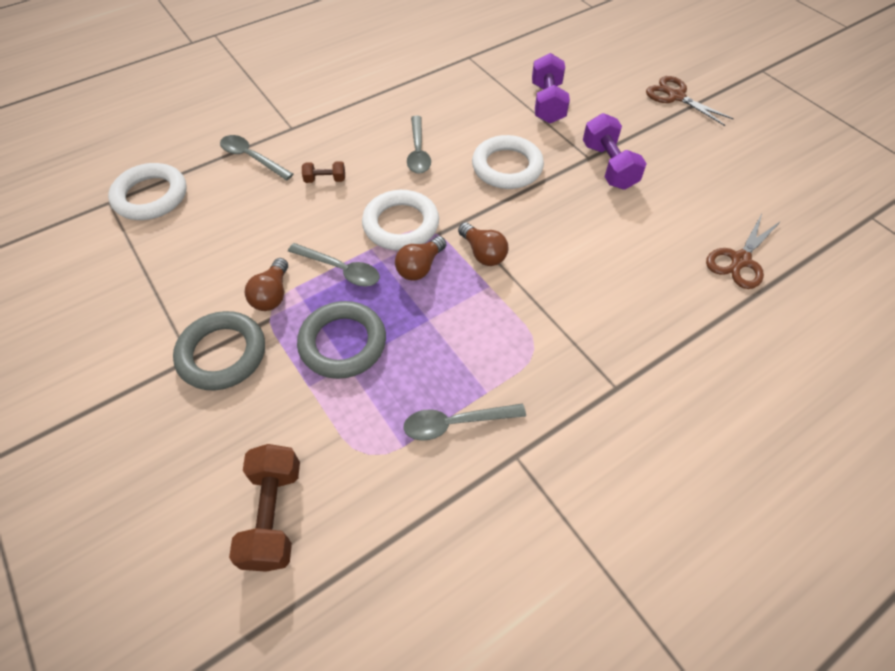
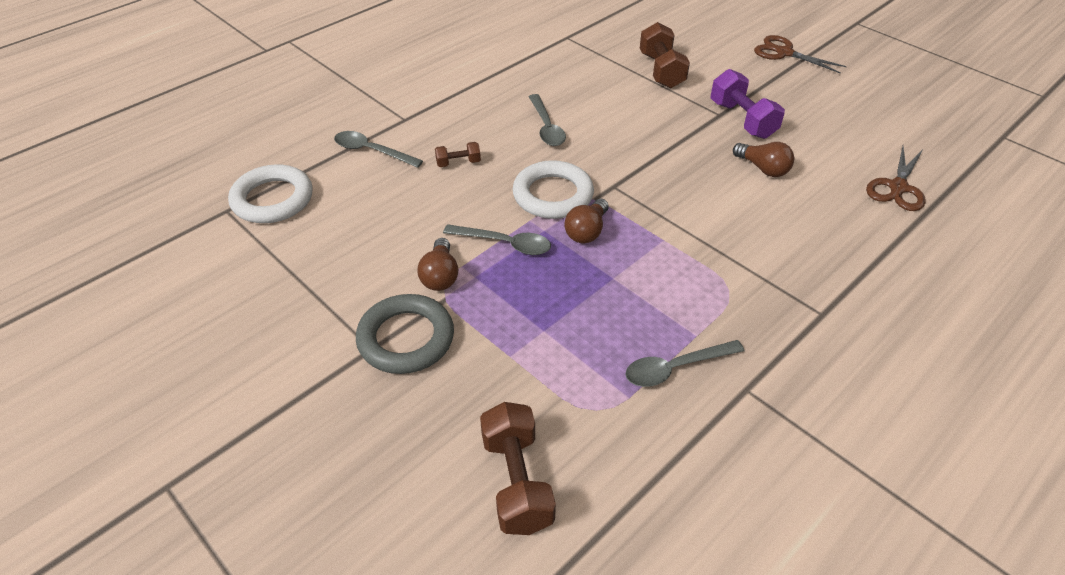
camera: 10 degrees left, 10 degrees down
(343, 343) = (532, 311): grey ring -> none
(483, 253) = (646, 211): brown light bulb -> brown light bulb (763, 169)
(507, 167) = (642, 131): white ring -> none
(547, 103) = (661, 71): purple dumbbell -> brown dumbbell

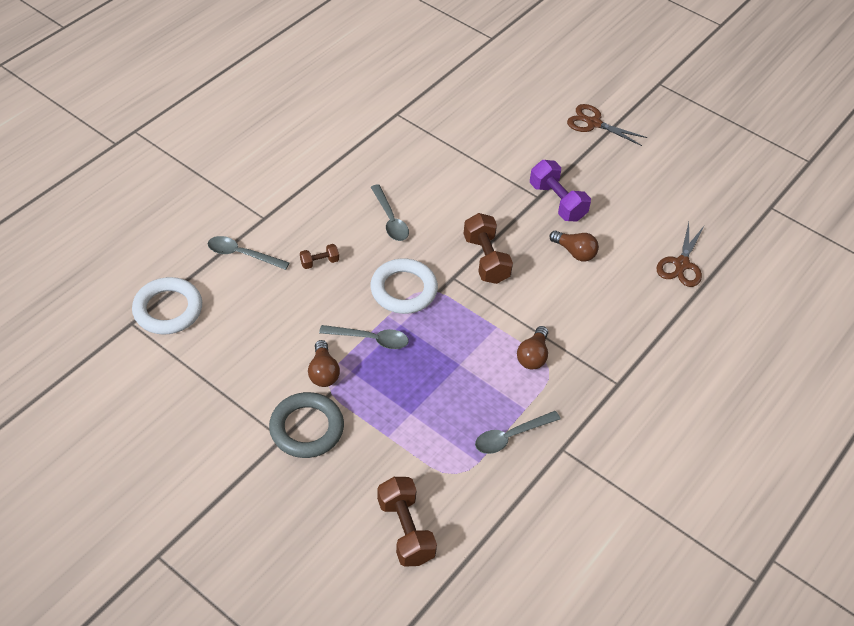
camera: 10 degrees left, 5 degrees up
(587, 231) = (435, 323): brown light bulb -> brown light bulb (533, 356)
(661, 71) = (485, 150): brown dumbbell -> brown dumbbell (486, 259)

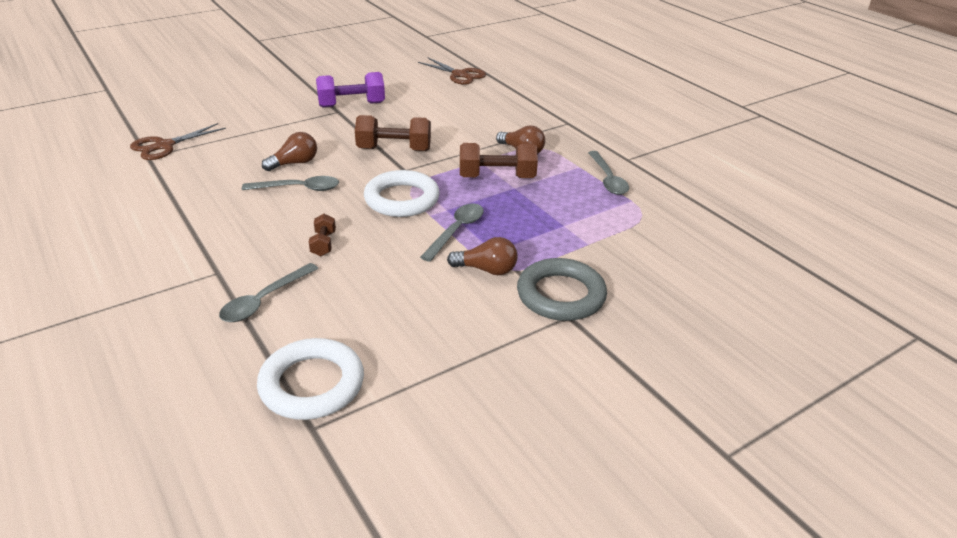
camera: 70 degrees left, 15 degrees down
(405, 530) = (704, 255): brown dumbbell -> brown dumbbell (497, 177)
(575, 252) = (416, 110): brown light bulb -> brown light bulb (294, 163)
(594, 123) = (274, 72): brown scissors -> brown scissors (164, 146)

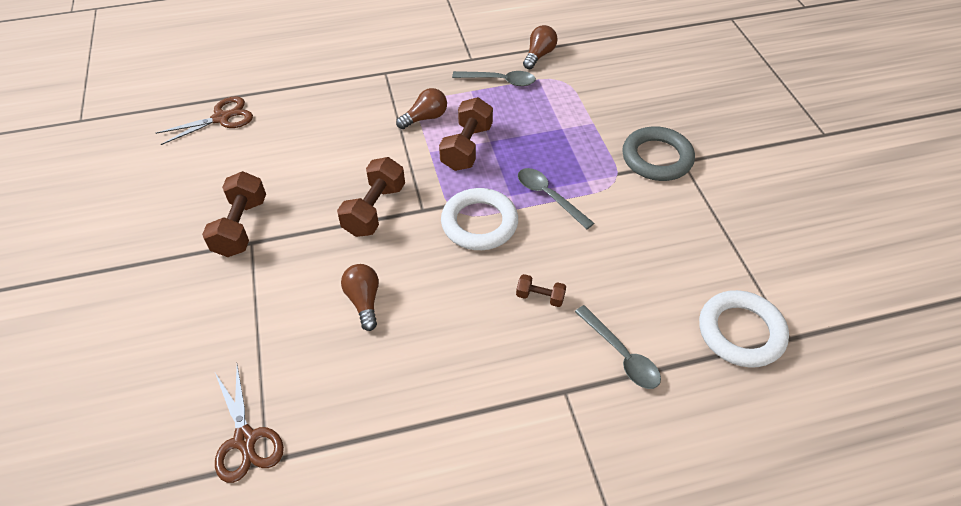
camera: 70 degrees left, 15 degrees up
(298, 188) = (424, 304): grey spoon -> none
(351, 105) = (241, 227): purple dumbbell -> brown dumbbell
(487, 270) = (613, 191): brown light bulb -> brown light bulb (539, 55)

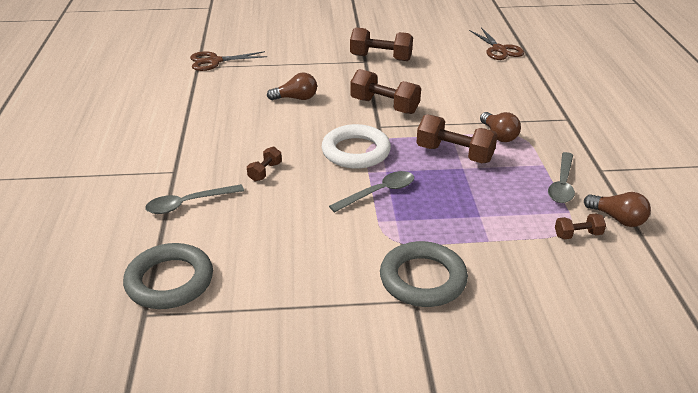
camera: 100 degrees right, 15 degrees down
(567, 76) = (577, 235): none -> brown dumbbell
(741, 332) = (170, 281): white ring -> grey ring

